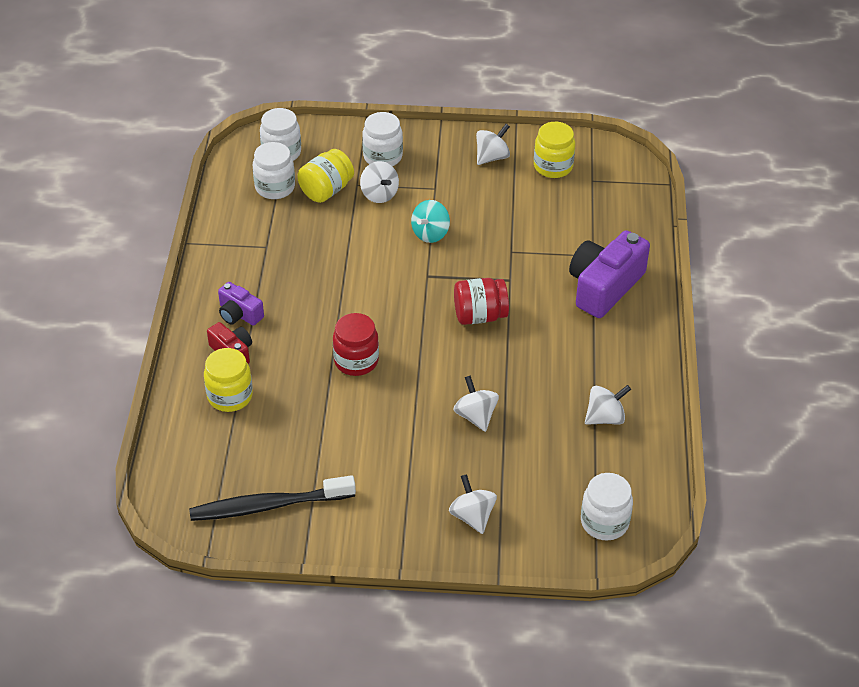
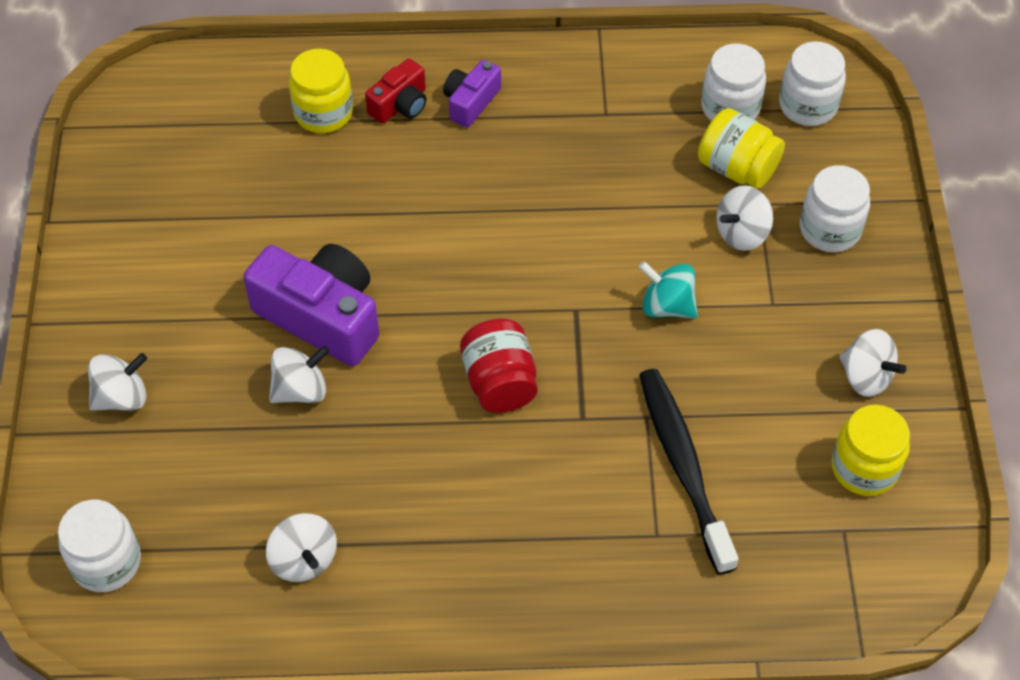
camera: 85 degrees right, 10 degrees up
(269, 506) = (145, 176): black toothbrush -> black toothbrush (684, 467)
(356, 361) = (395, 240): red jar -> none
(604, 286) = (585, 553): purple camera -> purple camera (321, 316)

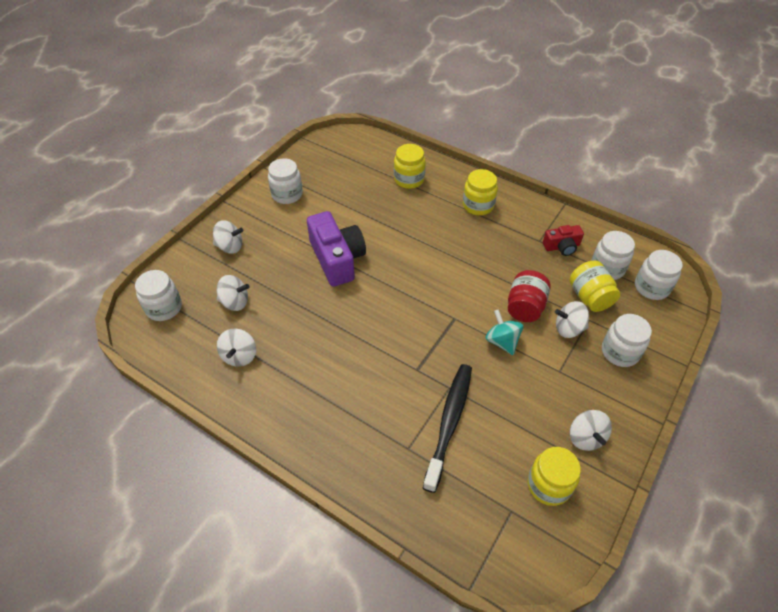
camera: 35 degrees right, 5 degrees down
(137, 250) = (287, 194): none -> white jar
(301, 389) = (302, 284): white spinning top -> white spinning top (235, 302)
(400, 104) = (445, 192): red camera -> red camera (562, 247)
(470, 102) = (478, 205): purple camera -> yellow jar
(499, 382) = (391, 330): red jar -> red jar (525, 307)

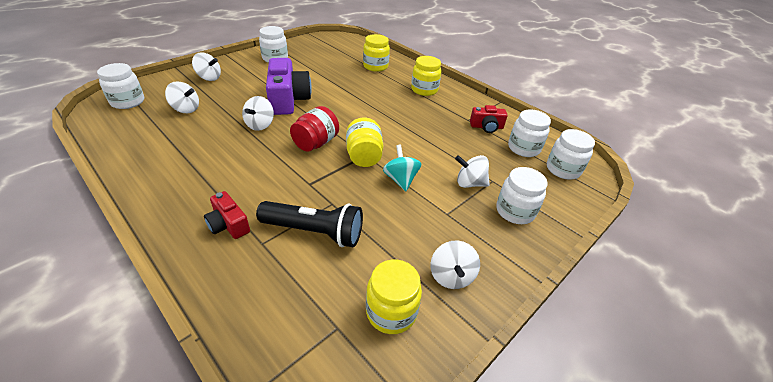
camera: 10 degrees right, 10 degrees down
(239, 356) = (161, 143): white spinning top -> white spinning top (260, 125)
(367, 437) = (228, 225): none -> red camera
(449, 423) = (314, 232): black toothbrush -> black flashlight
(525, 307) = (434, 160): red jar -> red jar (316, 143)
(589, 297) = (499, 165): yellow jar -> yellow jar (364, 156)

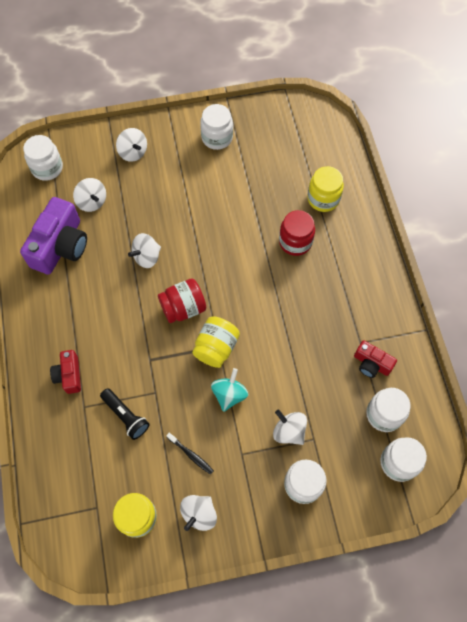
camera: 35 degrees right, 25 degrees up
(288, 99) = (192, 225): purple camera -> purple camera (60, 246)
(314, 232) = (126, 416): black flashlight -> black flashlight, size x0.66
(375, 88) = (295, 242): none -> red jar
(403, 233) = (191, 454): none -> black toothbrush
(424, 90) = (350, 269): yellow jar -> none

